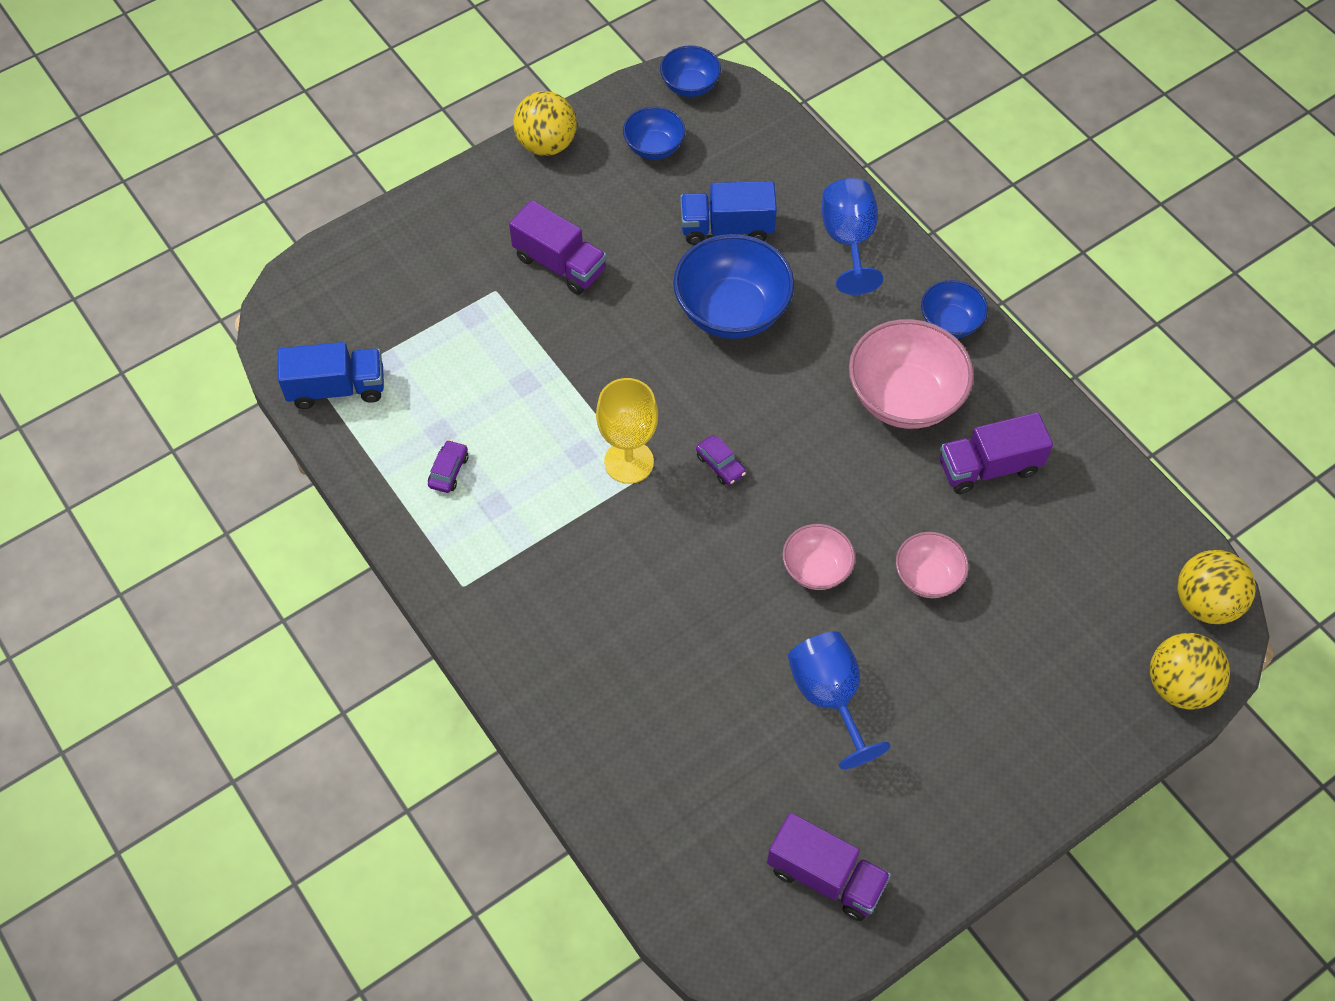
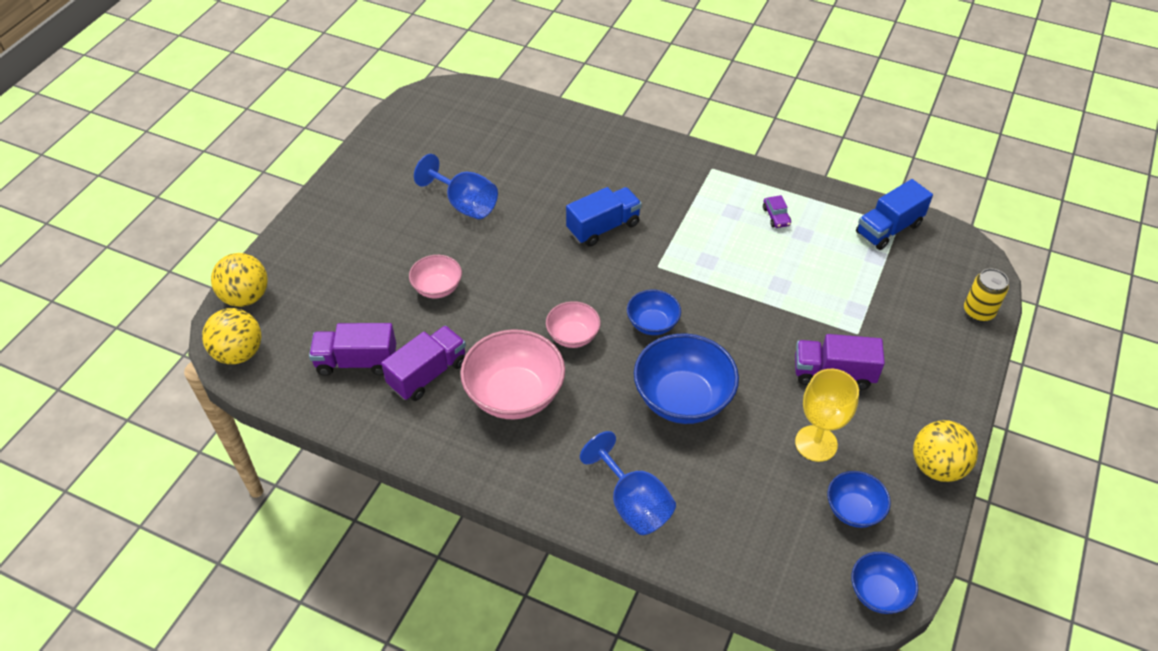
camera: 150 degrees right, 10 degrees down
(350, 252) = (978, 311): none -> yellow can
(629, 462) = (673, 269): yellow goblet -> yellow goblet (816, 443)
(720, 465) = (613, 293): purple car -> none
(727, 228) = (737, 465): blue truck -> blue truck (603, 227)
(816, 569) = (512, 262): pink bowl -> pink bowl (573, 336)
(825, 876) = (422, 133): purple truck -> purple truck (356, 361)
(950, 322) = (510, 471): blue bowl -> blue bowl (652, 324)

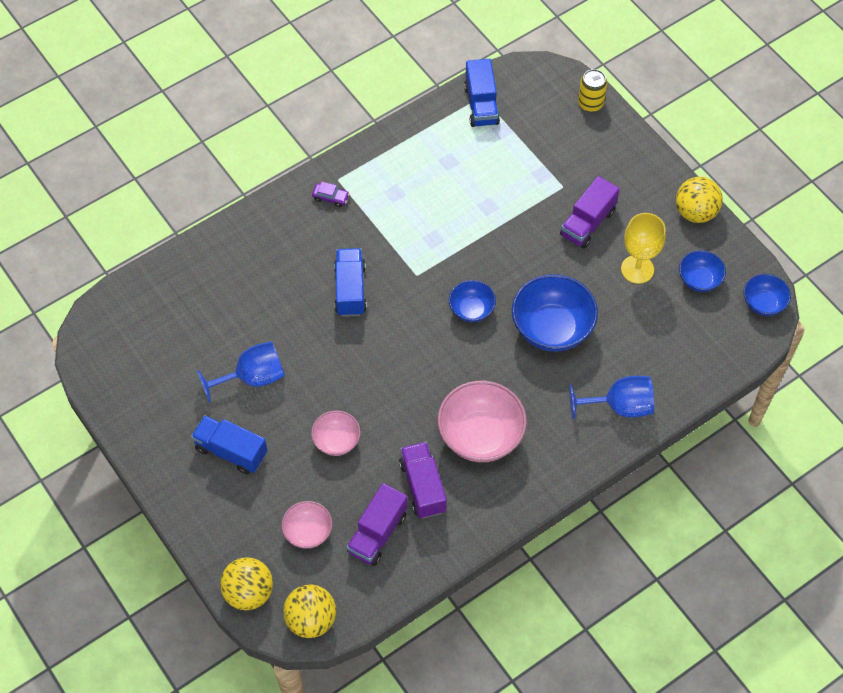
camera: 60 degrees left, 10 degrees up
(382, 223) = (231, 451): none -> blue truck
(573, 336) = (449, 369): pink bowl -> pink bowl (308, 532)
(776, 216) = (420, 167): purple car -> purple car (330, 197)

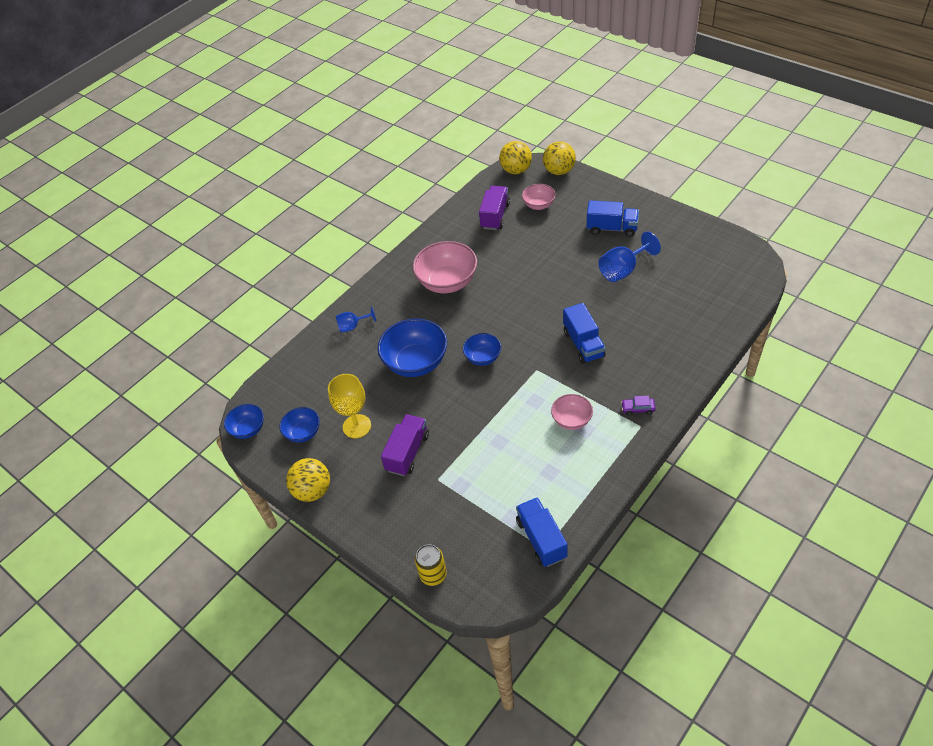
camera: 170 degrees right, 10 degrees down
(336, 441) = (545, 252): pink bowl -> pink bowl (571, 420)
(423, 487) = (476, 245): purple truck -> none
(620, 406) = (352, 326): blue goblet -> blue goblet, size x0.61

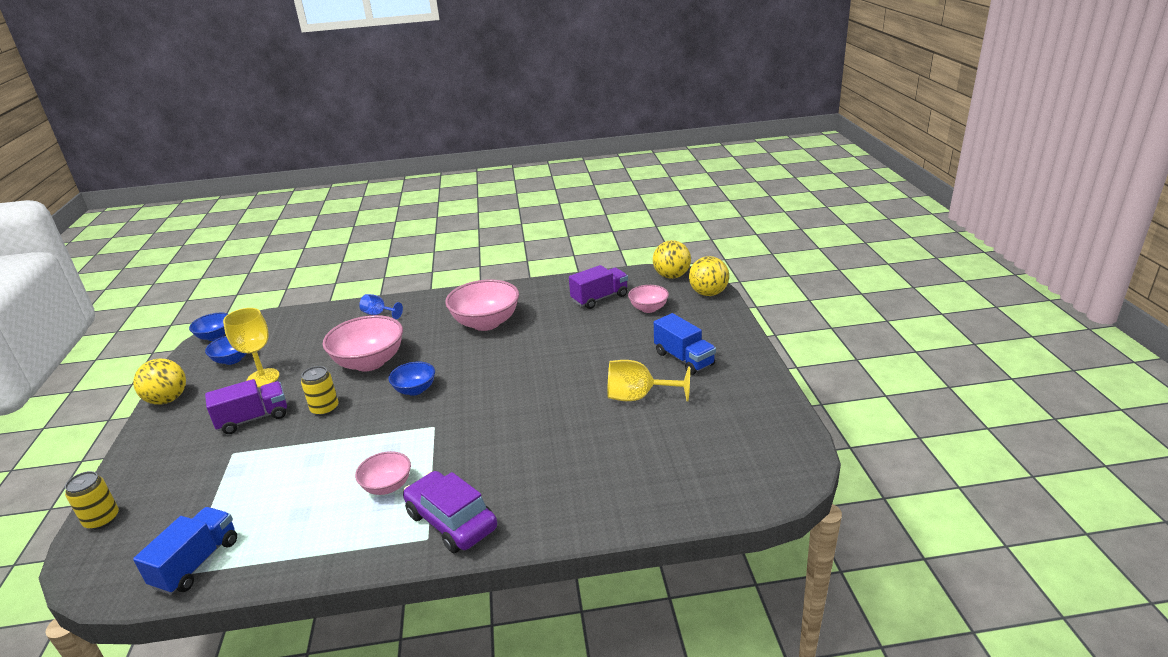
camera: 40 degrees right, 20 degrees down
(416, 362) = (369, 362): blue bowl -> pink bowl
(445, 411) = (325, 409): none -> yellow can
(583, 344) = (503, 433): blue truck -> none
(623, 270) = (638, 397): blue goblet -> yellow goblet
(638, 409) = (451, 521): purple car -> purple car, size x2.28

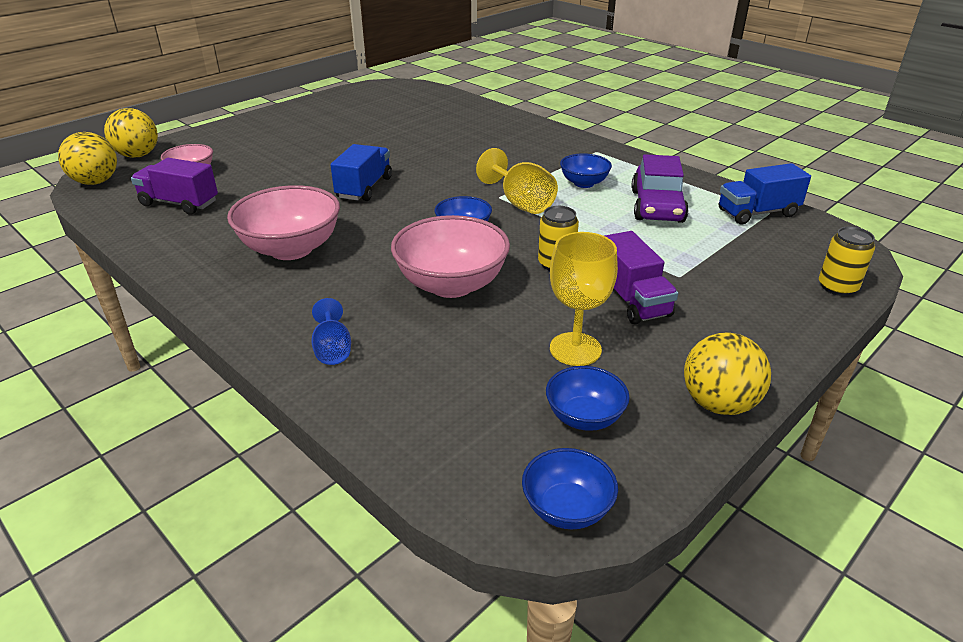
camera: 130 degrees left, 5 degrees up
(253, 419) = (632, 299): purple truck -> purple truck turned 135 degrees counterclockwise
(387, 486) = (584, 183): pink bowl -> blue bowl
(451, 521) = (572, 150): purple car -> purple car (657, 206)
(638, 397) = (360, 138): yellow goblet -> yellow goblet (521, 203)
(684, 359) = (284, 137): blue truck -> blue truck (364, 188)

